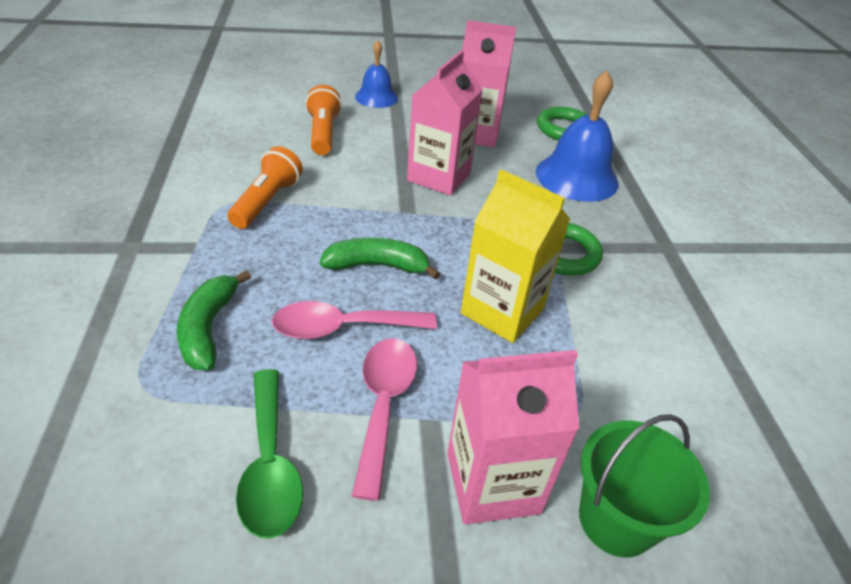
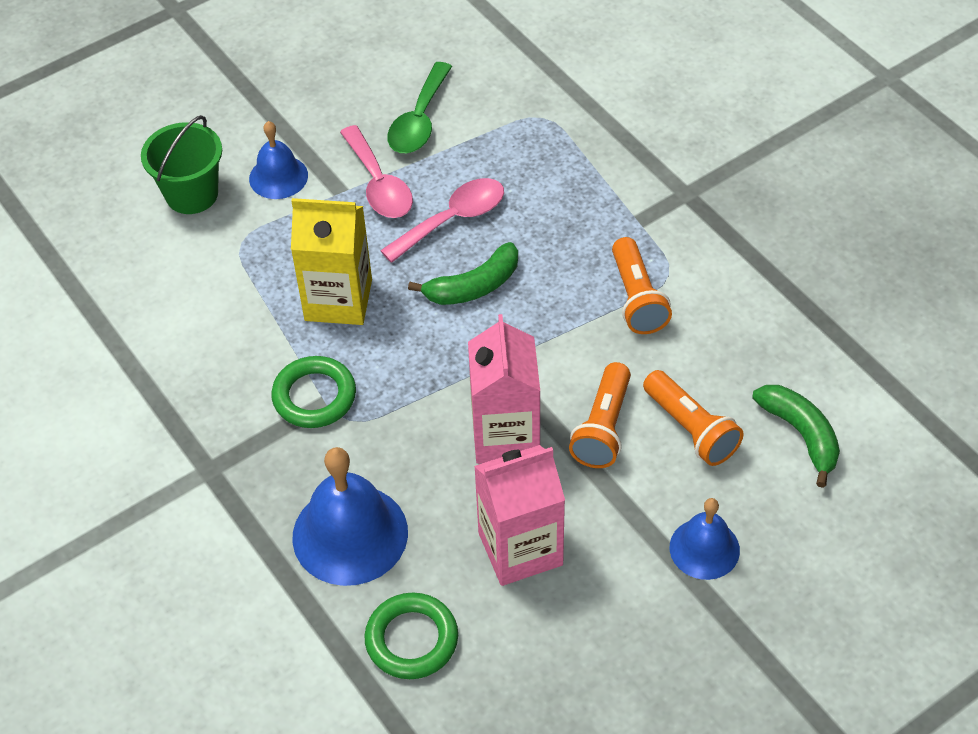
camera: 155 degrees right, 10 degrees up
(208, 329) = (546, 169): green banana -> green banana (801, 434)
(270, 465) = (419, 121): green spoon -> green spoon turned 120 degrees counterclockwise
(374, 155) = (603, 428): none -> orange flashlight
(492, 482) = (278, 177): pink carton -> blue bell

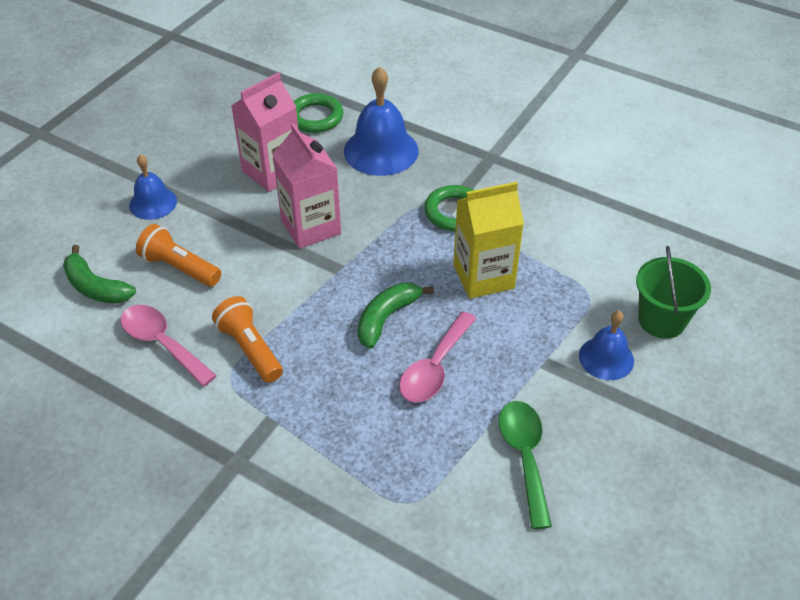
camera: 155 degrees right, 5 degrees down
(379, 184) = (517, 379): pink spoon -> pink spoon (162, 343)
(603, 428) = (244, 250): orange flashlight -> none

